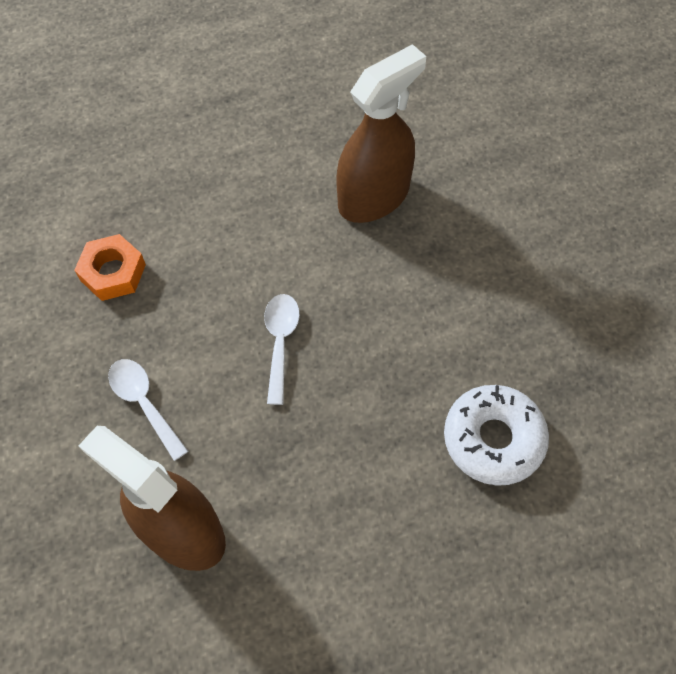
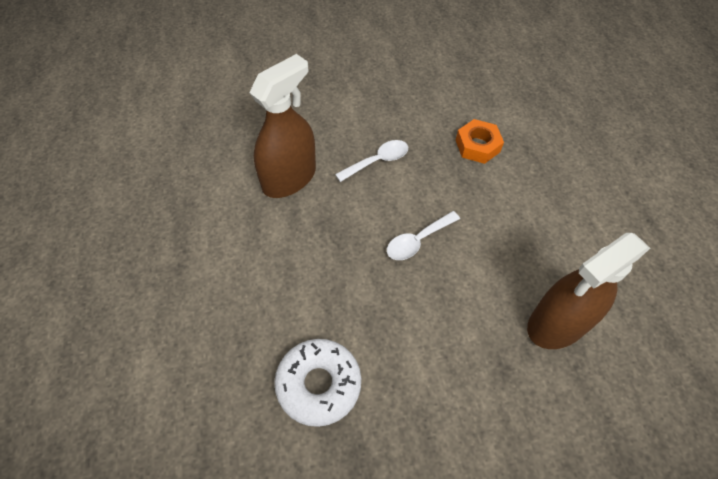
camera: 95 degrees right, 5 degrees down
(280, 342) = (417, 241): white spoon -> white spoon turned 135 degrees clockwise
(373, 197) = (557, 323): brown spray bottle -> brown spray bottle turned 90 degrees clockwise

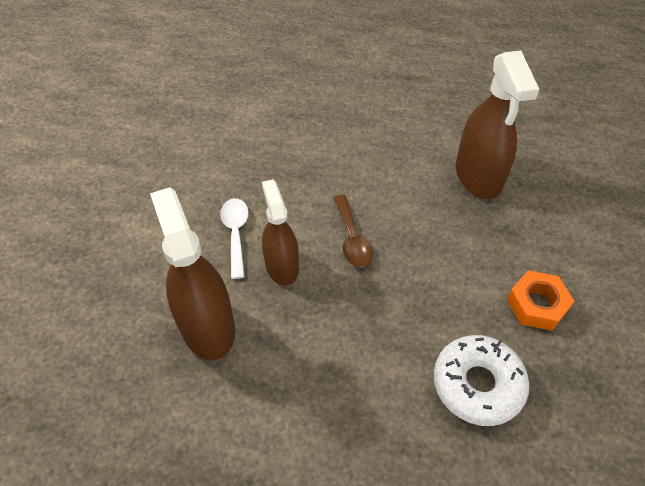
camera: 65 degrees left, 5 degrees down
(363, 202) = (281, 266): none -> brown spray bottle
(417, 241) = (352, 239): white spoon -> brown spoon
(477, 146) = (267, 147): orange nut -> orange nut (537, 305)

